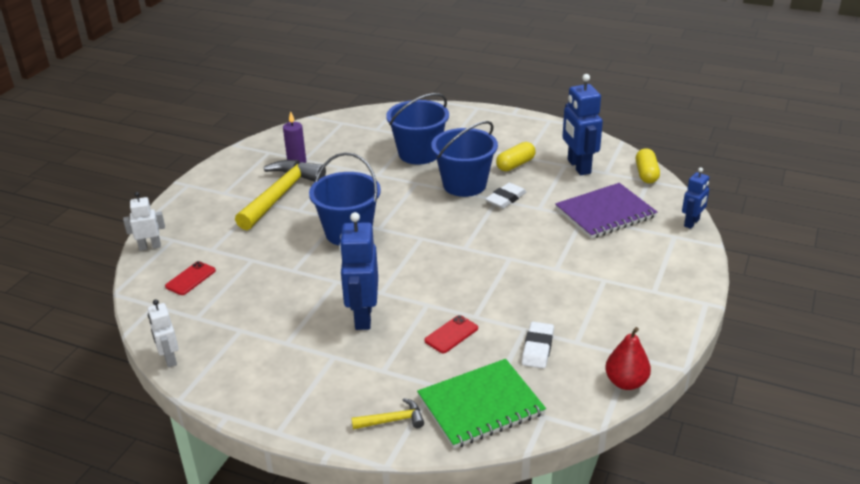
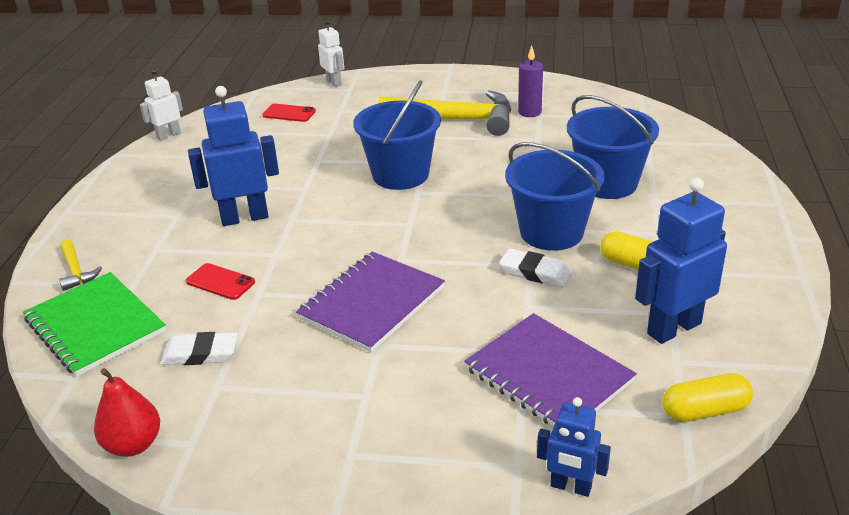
camera: 75 degrees right, 0 degrees up
(510, 266) = (372, 303): none -> purple notebook

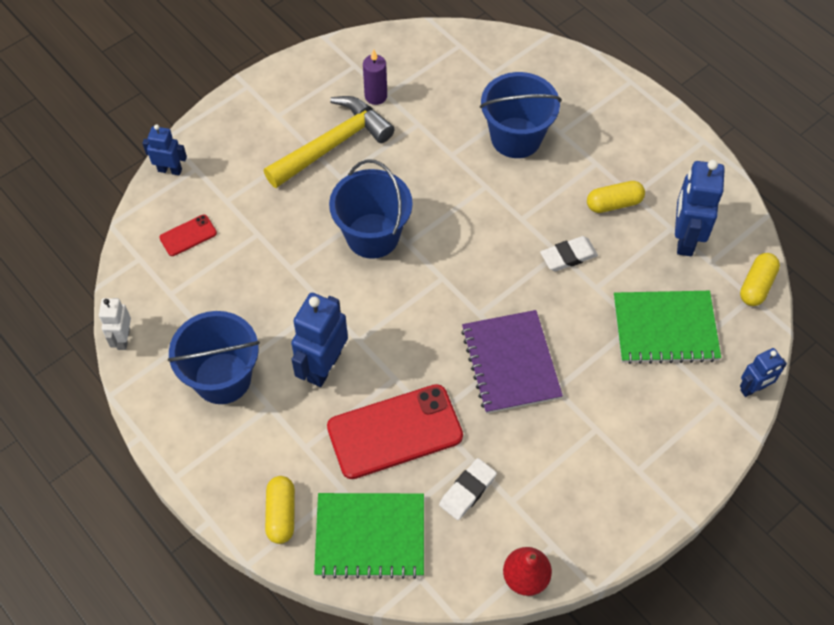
camera: 50 degrees left, 25 degrees up
(76, 271) = (281, 514): yellow hammer -> yellow capsule
(220, 282) = (394, 431): red phone -> red phone, size x2.18
(334, 82) = (170, 170): white robot -> blue robot
(548, 375) = (665, 328): purple notebook -> green notebook
(551, 232) = (536, 213): blue bucket -> blue bucket (222, 378)

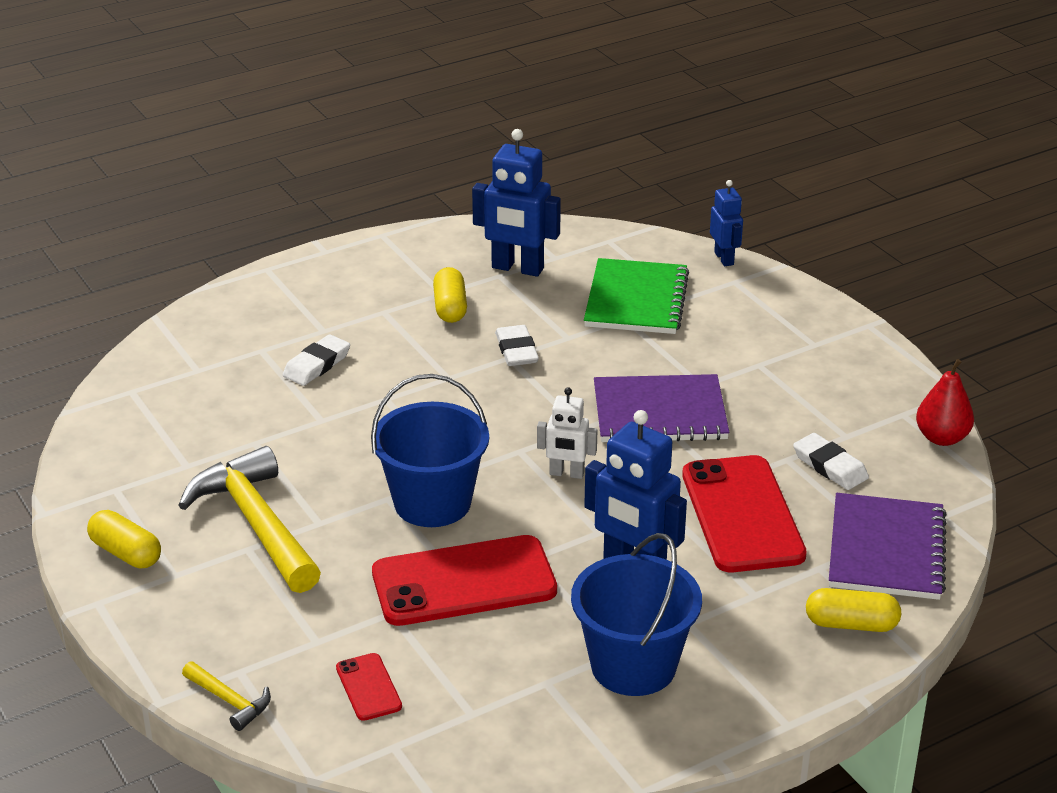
camera: 80 degrees left, 25 degrees down
(123, 339) = (541, 771): white robot -> white robot (566, 474)
(170, 170) = (230, 701): blue robot -> yellow hammer
(292, 268) = (464, 582): none -> red phone
(370, 536) = (886, 550): green notebook -> purple notebook
(376, 96) = (186, 475): purple candle -> none
(516, 138) = (317, 365): blue bucket -> white eraser
(756, 285) = (594, 235): yellow capsule -> yellow capsule (126, 553)

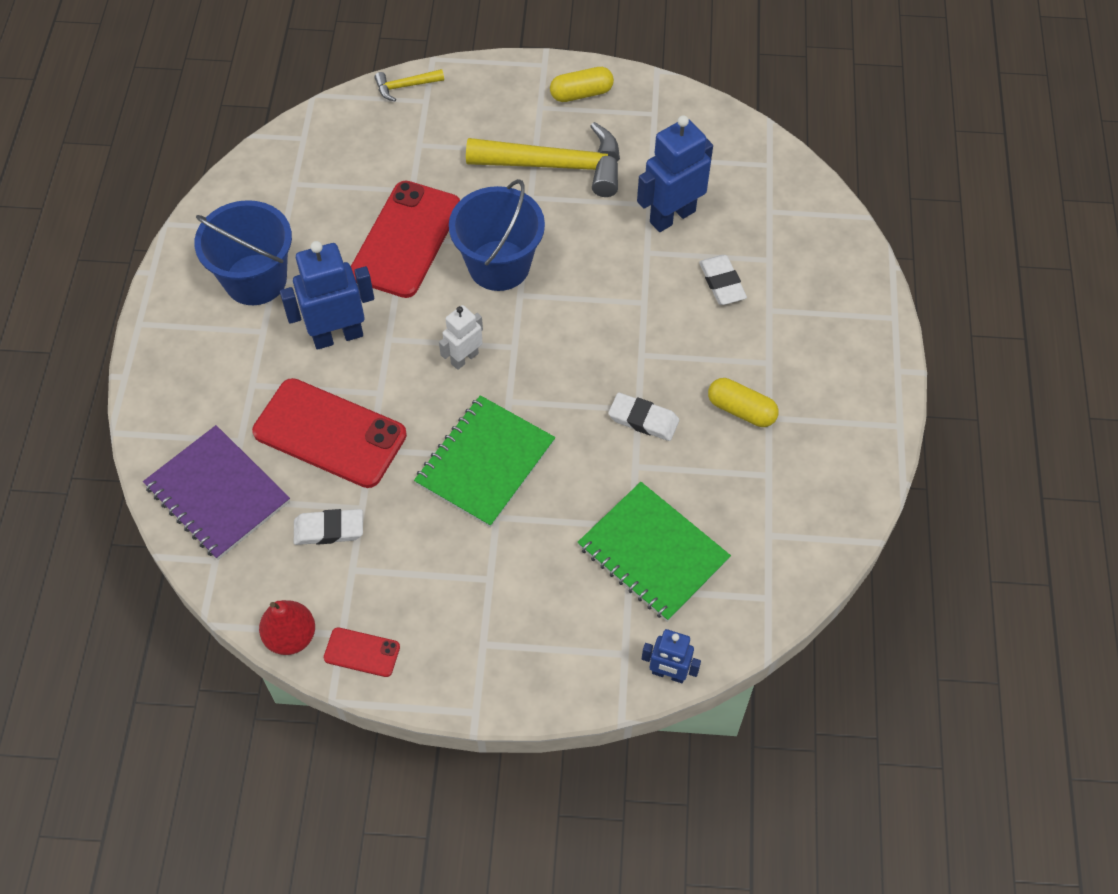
camera: 125 degrees right, 25 degrees up
(368, 687) = (358, 149): red phone -> red phone (362, 652)
(517, 268) = (769, 494): blue robot -> blue robot (672, 216)
(659, 413) = (485, 463): purple notebook -> green notebook
(851, 624) = (176, 418): yellow capsule -> none

